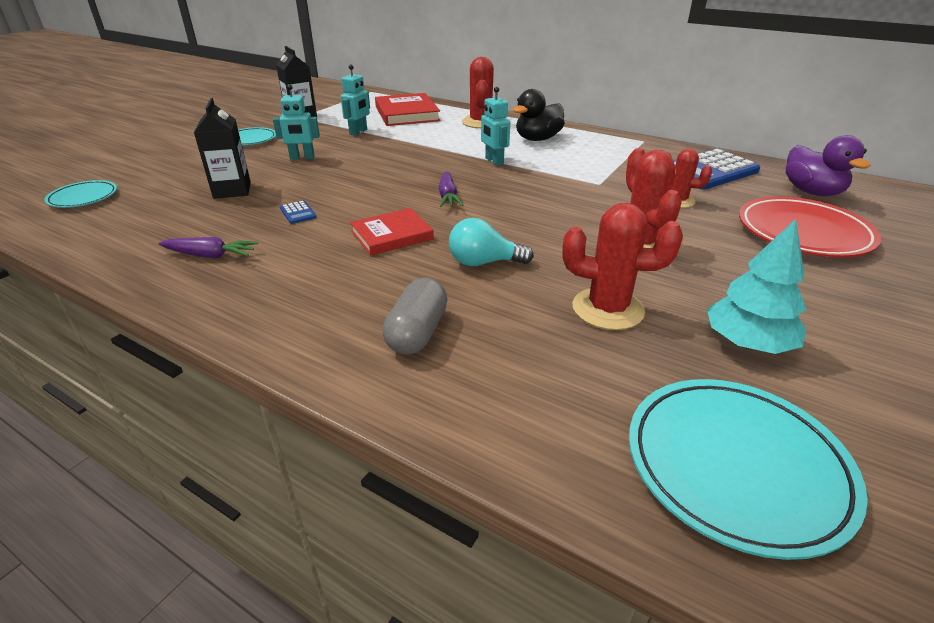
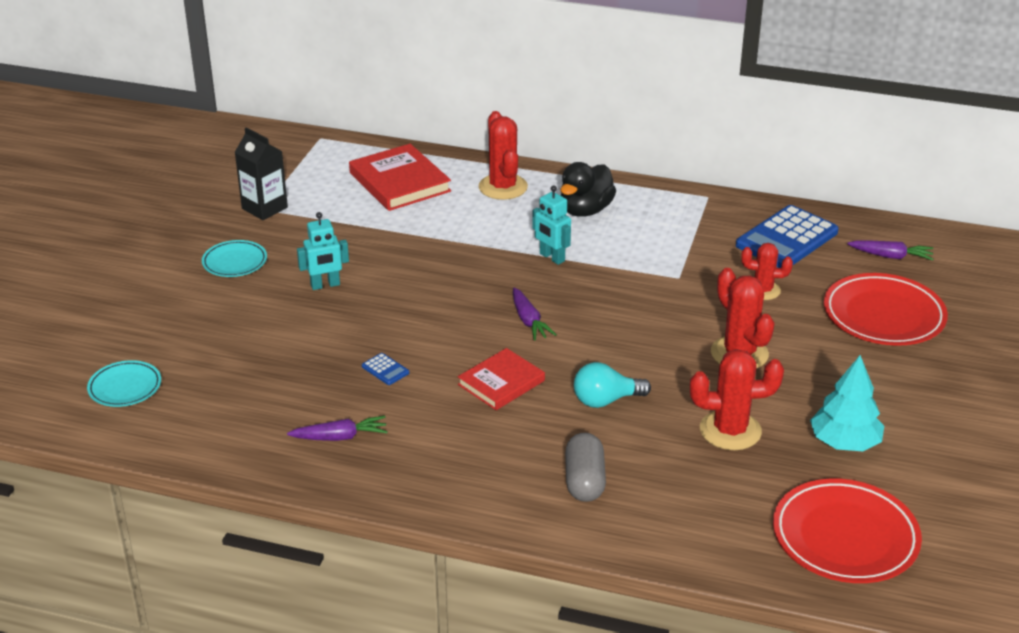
camera: 15 degrees left, 0 degrees up
(232, 190) = (286, 349): black carton -> none
(358, 132) = (361, 228): turquoise robot -> none
(735, 466) = (845, 537): turquoise plate -> red plate
(811, 192) = (891, 256): purple duck -> purple carrot

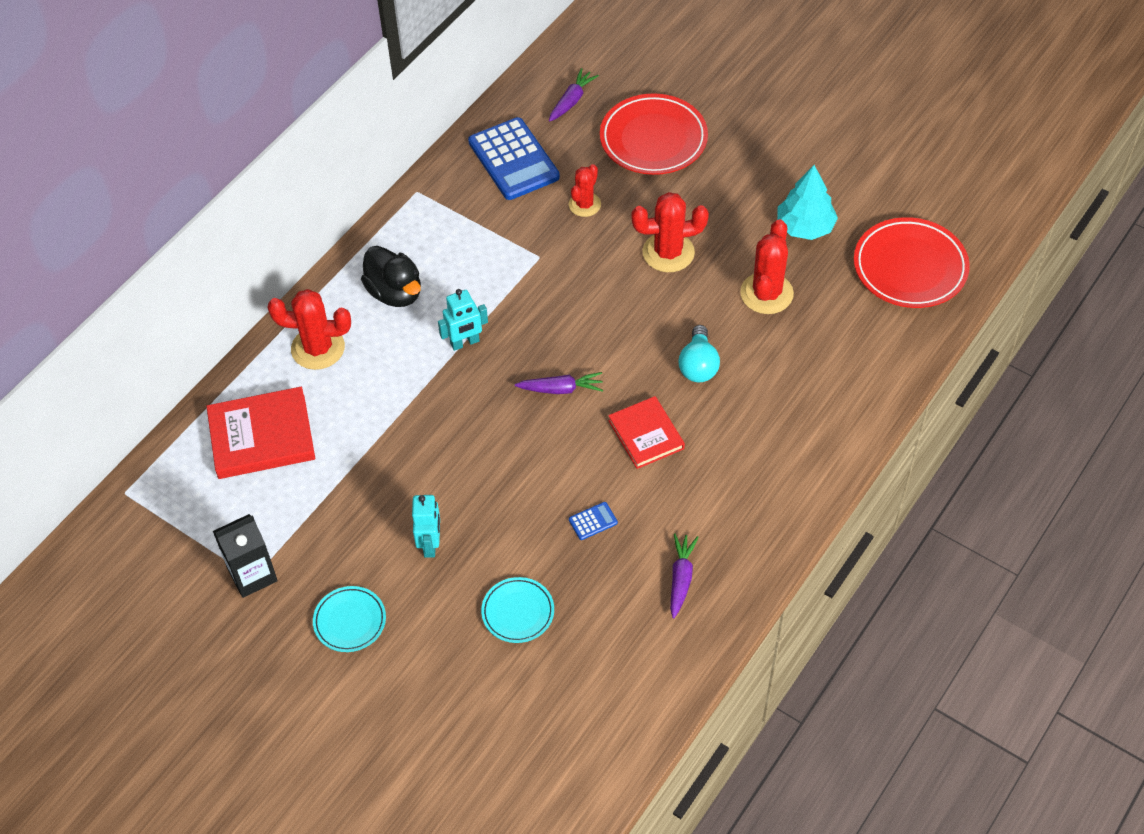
camera: 70 degrees left, 20 degrees up
(125, 387) = (537, 755): turquoise plate -> turquoise plate (518, 612)
(584, 481) = (797, 411): grey capsule -> none

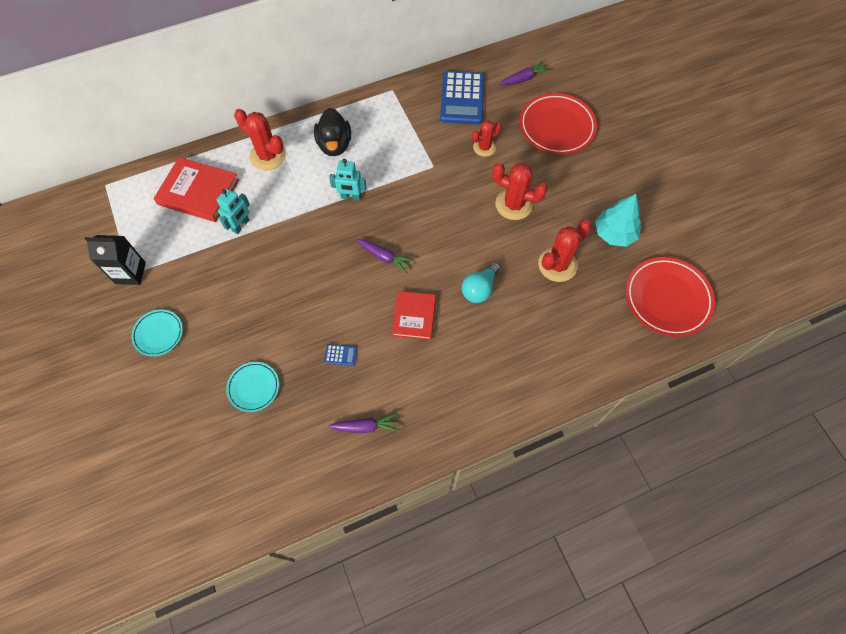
camera: 30 degrees right, 10 degrees up
(430, 544) = (237, 313): turquoise robot -> turquoise robot (241, 225)
(681, 578) = (365, 426): purple carrot -> purple carrot turned 45 degrees clockwise

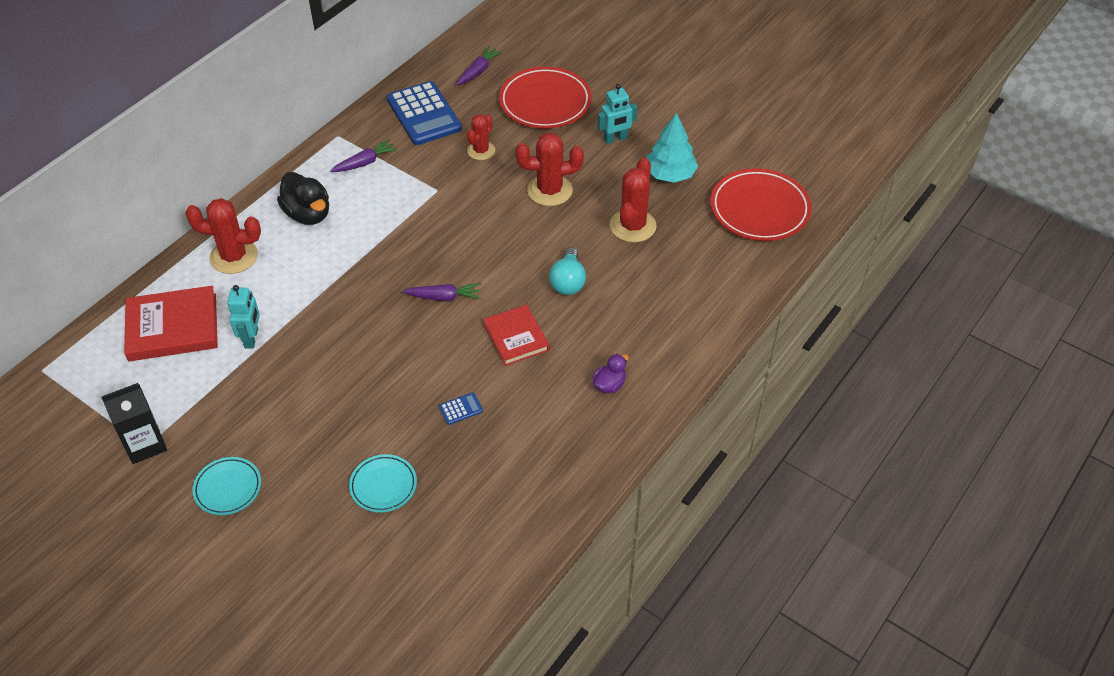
camera: 30 degrees left, 15 degrees down
(351, 197) = (364, 256): turquoise robot -> turquoise robot (615, 139)
(365, 426) = (536, 461): purple carrot -> purple carrot (365, 162)
(456, 392) = (609, 385): none -> purple duck

